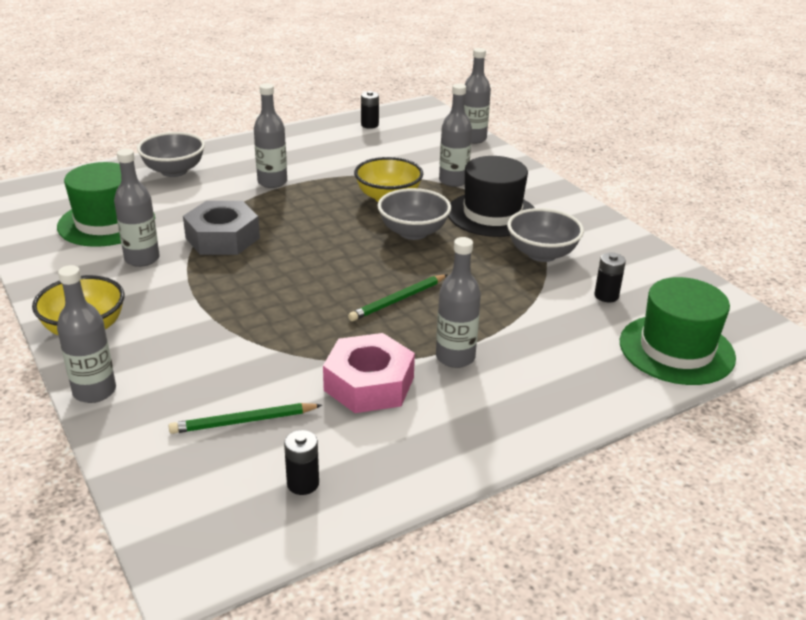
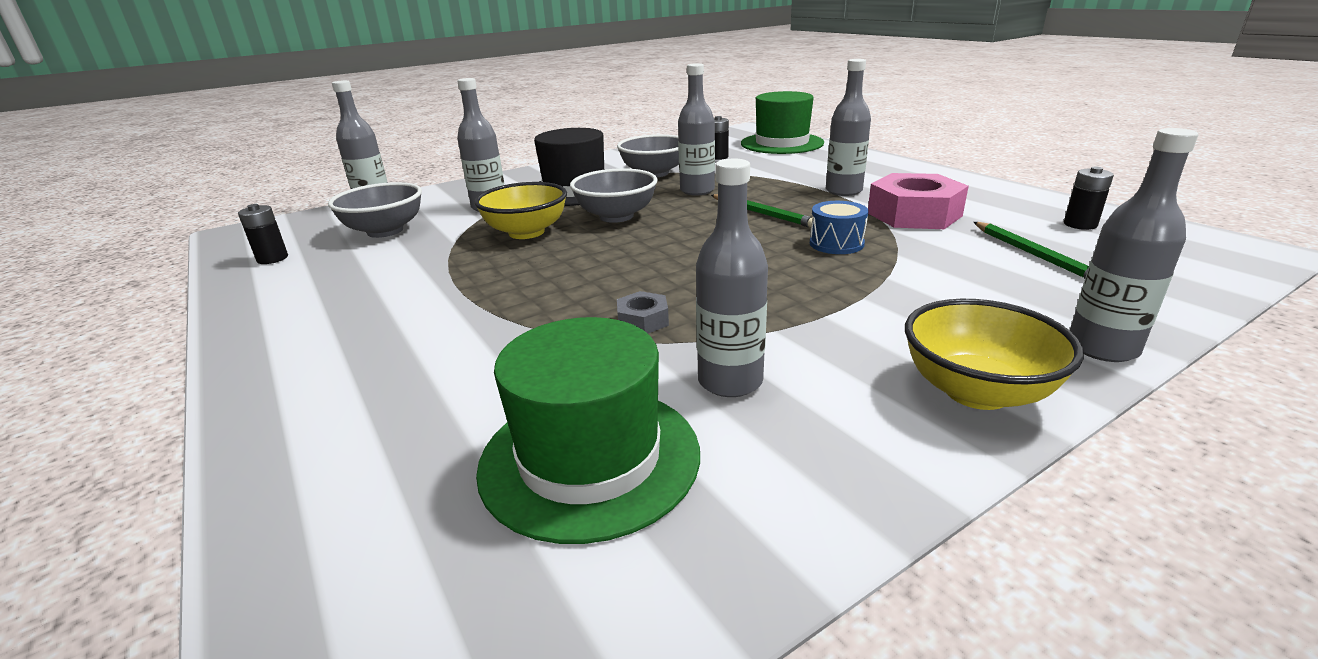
camera: 90 degrees left, 5 degrees down
(174, 171) = (348, 415): grey bowl -> grey bowl (385, 231)
(222, 238) = (643, 320): grey nut -> grey nut, size x0.47
(272, 182) = (450, 306): grey bottle -> grey bottle (697, 191)
(312, 325) = (836, 243): none -> blue drum

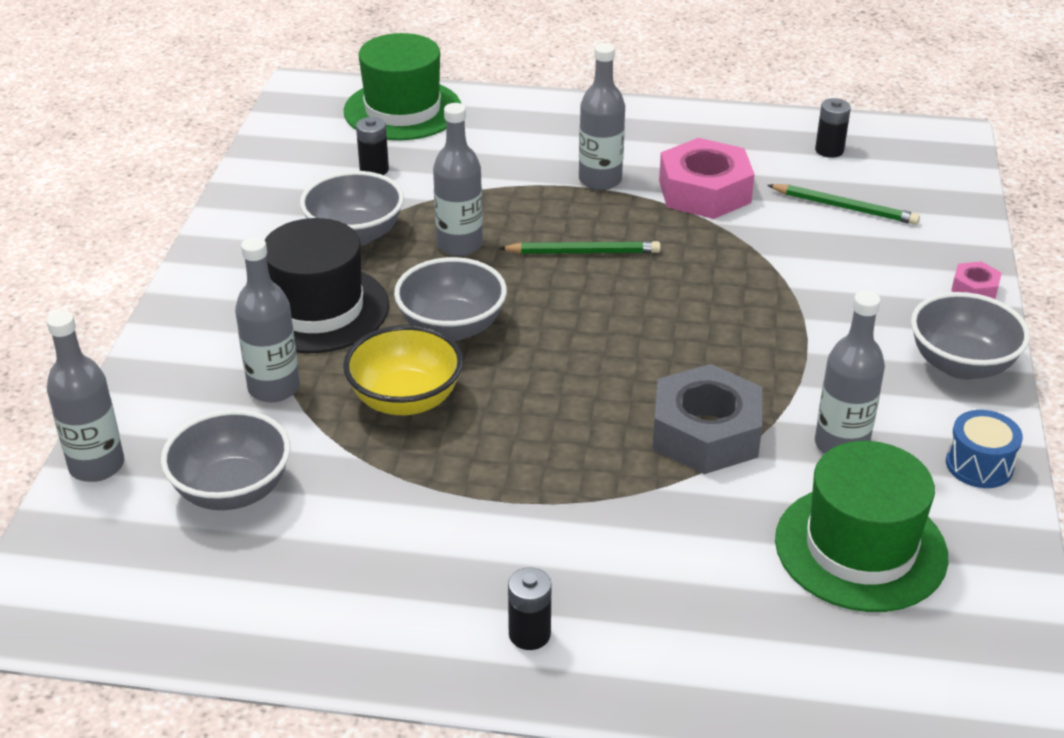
camera: 50 degrees left, 10 degrees up
(272, 259) = (195, 602): black battery -> black battery (529, 634)
(643, 320) = (705, 433): grey nut -> grey nut, size x2.15
(836, 243) = (703, 264): blue drum -> blue drum (979, 465)
(976, 391) = (961, 364): yellow bowl -> grey bowl
(1102, 348) = (974, 288): grey bottle -> pink nut

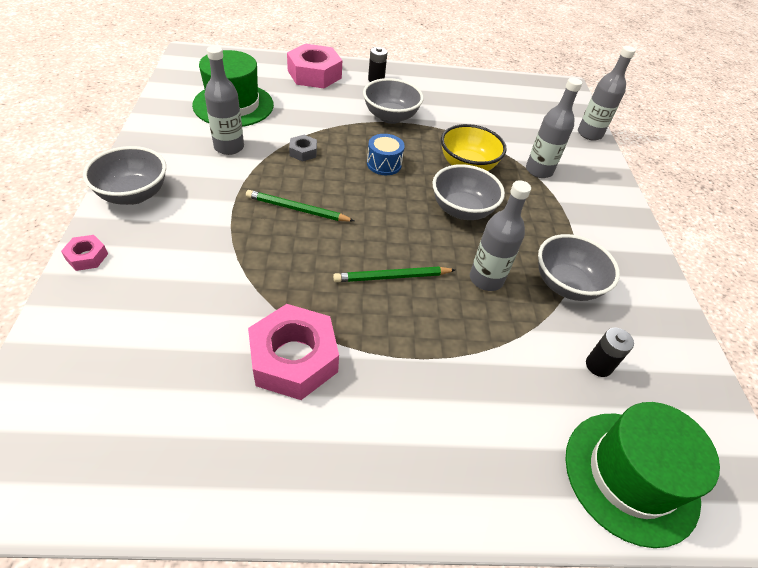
camera: 165 degrees right, 10 degrees up
(232, 490) = (522, 125): grey bowl -> grey bowl (390, 117)
(318, 309) = (549, 220): black hat -> none
(600, 180) = (393, 367): grey bottle -> none
(686, 653) = (314, 74): none -> pink nut
(705, 433) = (303, 152): grey nut -> grey nut, size x0.47
(829, 150) = (147, 444): black battery -> none
(844, 207) = (162, 345): green pencil -> green pencil (297, 209)
(979, 465) = (155, 138): blue drum -> blue drum (384, 164)

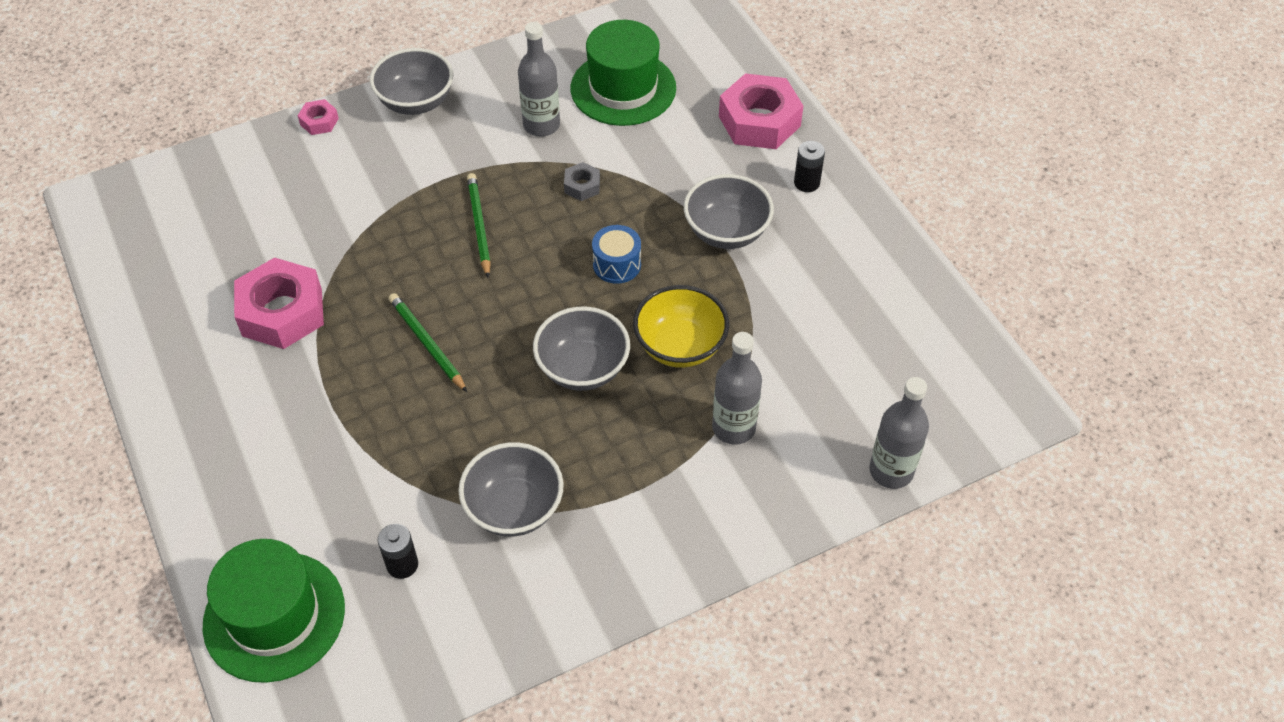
camera: 70 degrees right, 5 degrees up
(486, 279) = (475, 427): grey bottle -> none

